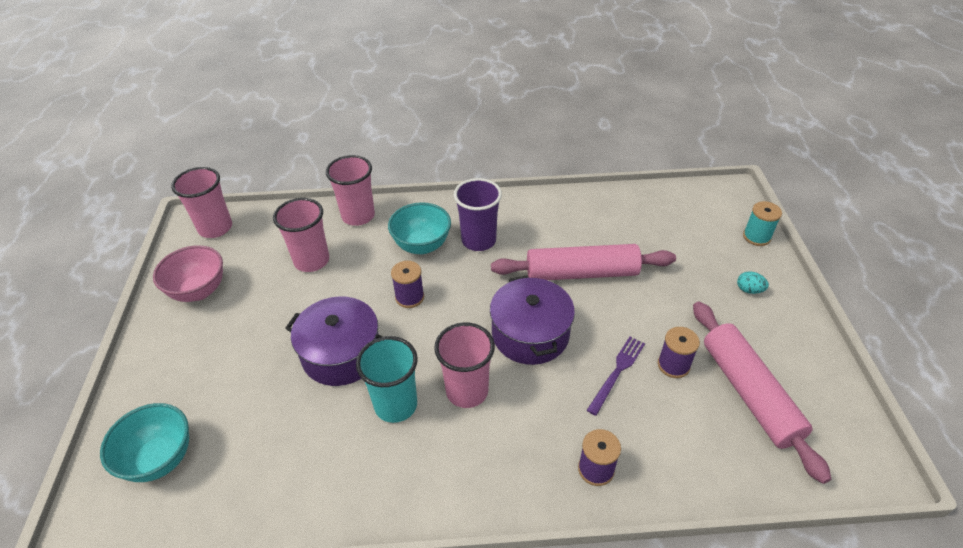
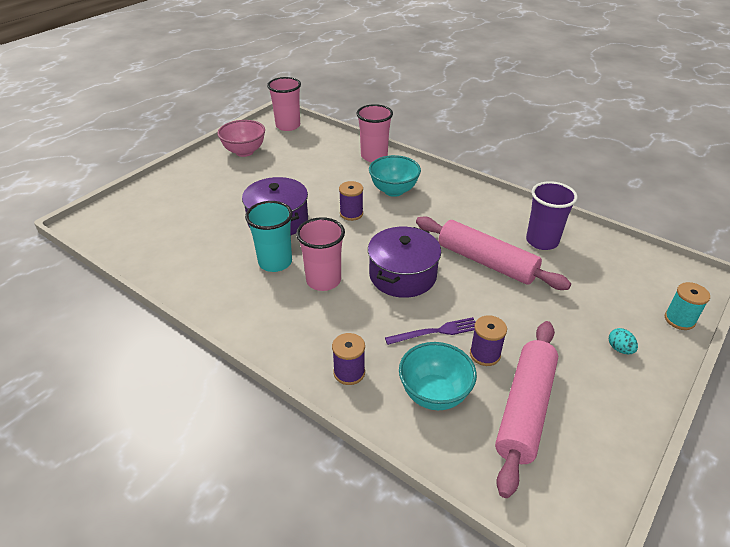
camera: 40 degrees right, 5 degrees down
(160, 459) = (140, 216): turquoise bowl -> turquoise bowl (434, 394)
(311, 261) = (318, 166): pink cup -> none
(478, 240) = (435, 206): purple cup -> purple cup (542, 241)

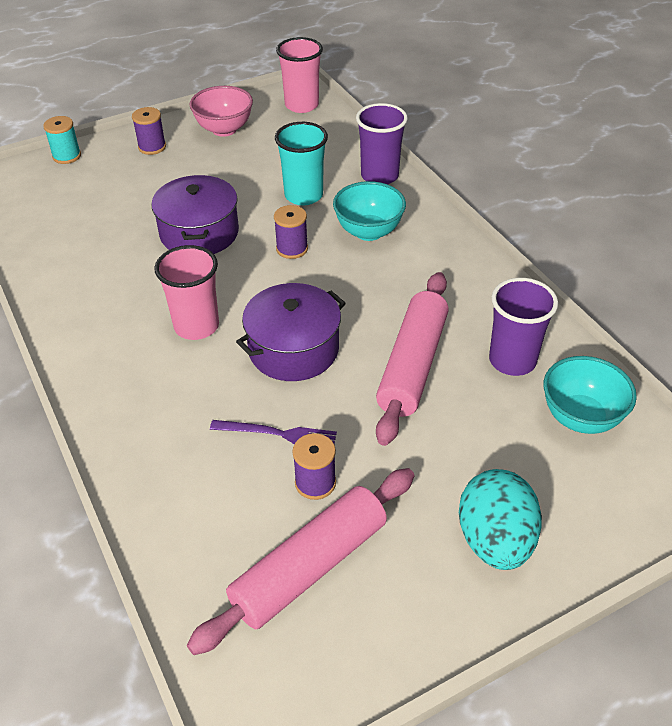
camera: 25 degrees right, 5 degrees up
(275, 262) = (159, 286): turquoise cup -> turquoise cup (303, 195)
(349, 372) = (145, 447): purple spool -> purple spool (152, 147)
(374, 156) = (379, 176): pink cup -> purple cup
(434, 394) = (218, 508): turquoise bowl -> turquoise bowl (580, 417)
(486, 262) = (413, 365): pink rolling pin -> pink rolling pin turned 45 degrees clockwise
(619, 349) = (495, 540): turquoise egg -> turquoise egg, size x2.42
(679, 320) = (616, 533): turquoise spool -> turquoise spool (67, 156)

